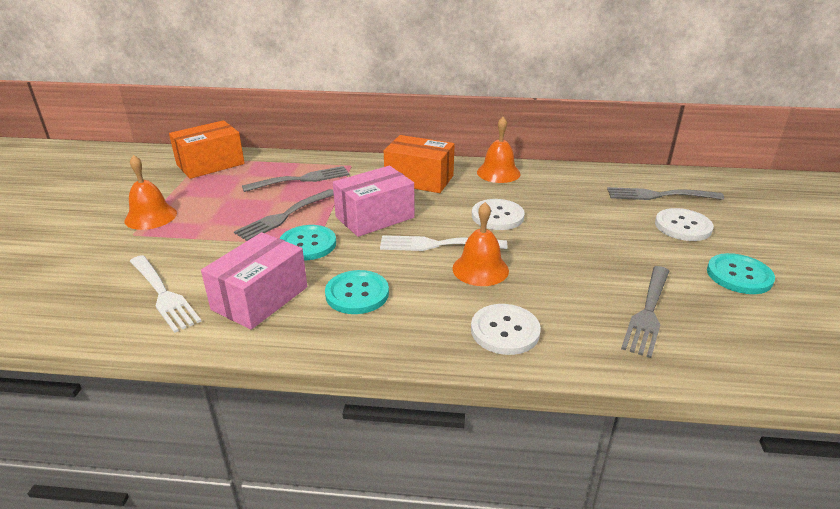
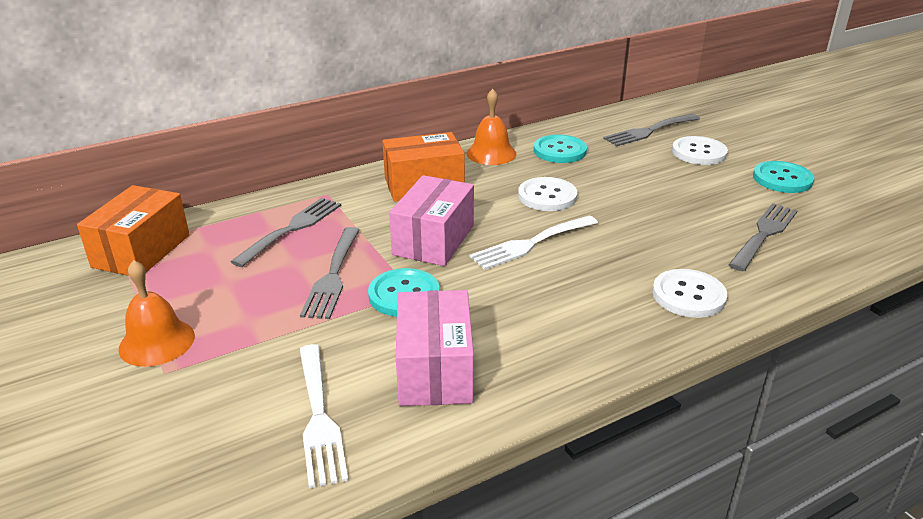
camera: 35 degrees left, 0 degrees up
(164, 295) = (319, 417): white fork -> white fork turned 60 degrees clockwise
(357, 294) = (524, 321): turquoise button -> turquoise button (559, 151)
(480, 269) = (598, 251): orange bell -> none
(648, 313) = (764, 234): grey fork -> grey fork turned 135 degrees counterclockwise

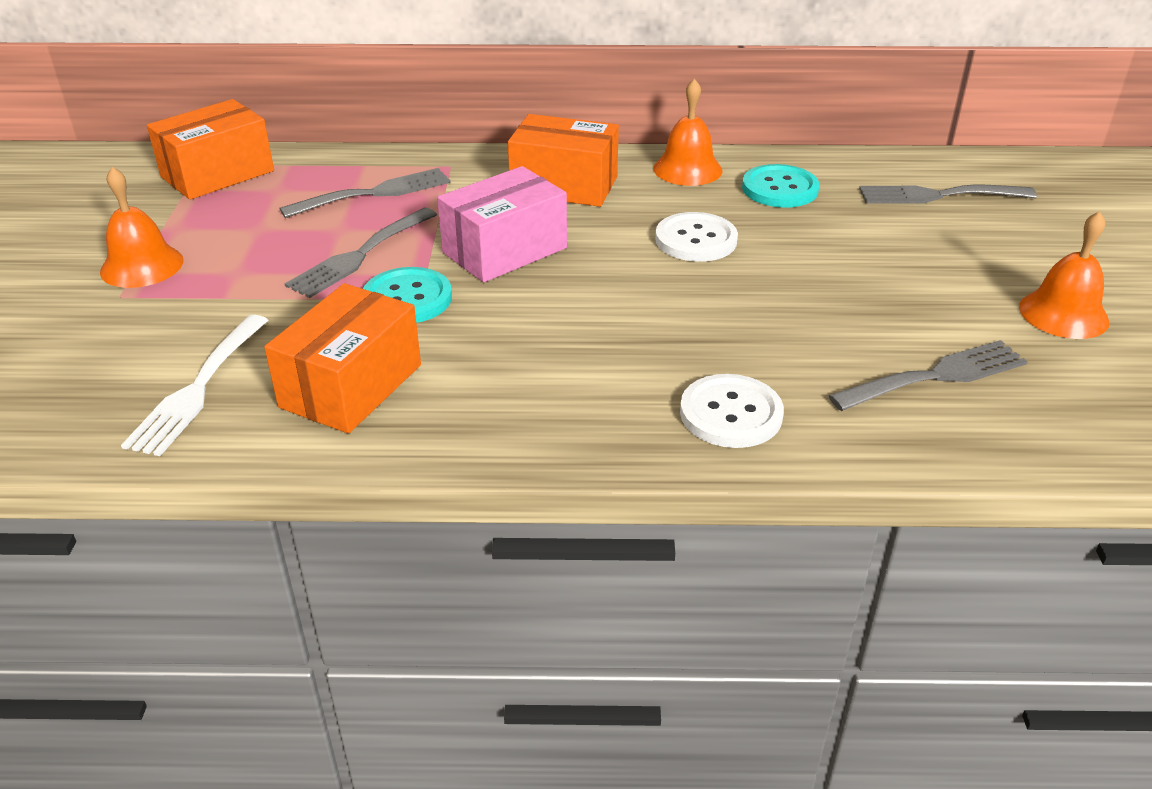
camera: 30 degrees right, 5 degrees up
(435, 369) = (351, 386): pink box -> orange box
(530, 244) = (608, 289): white fork -> none
(699, 152) = (977, 243): white button -> none
(782, 179) = (1063, 314): turquoise button -> orange bell

